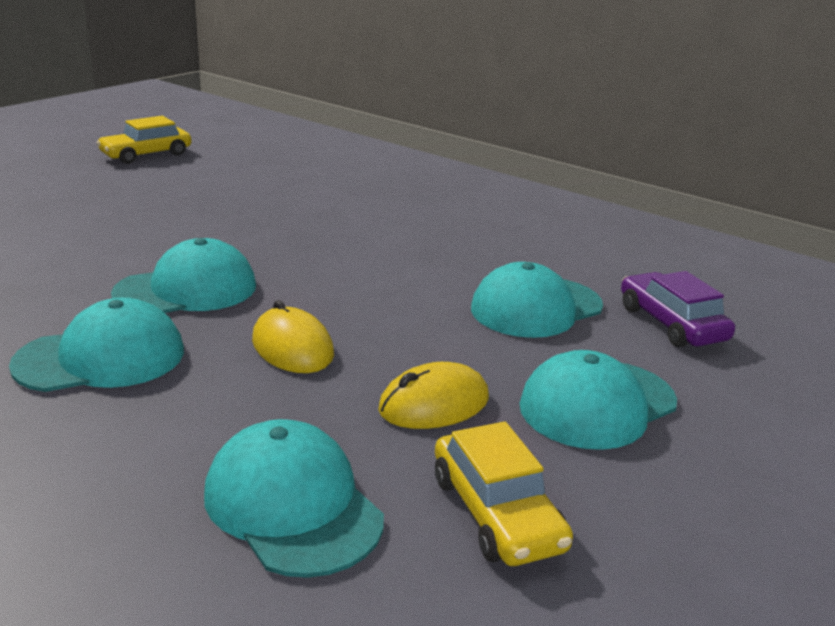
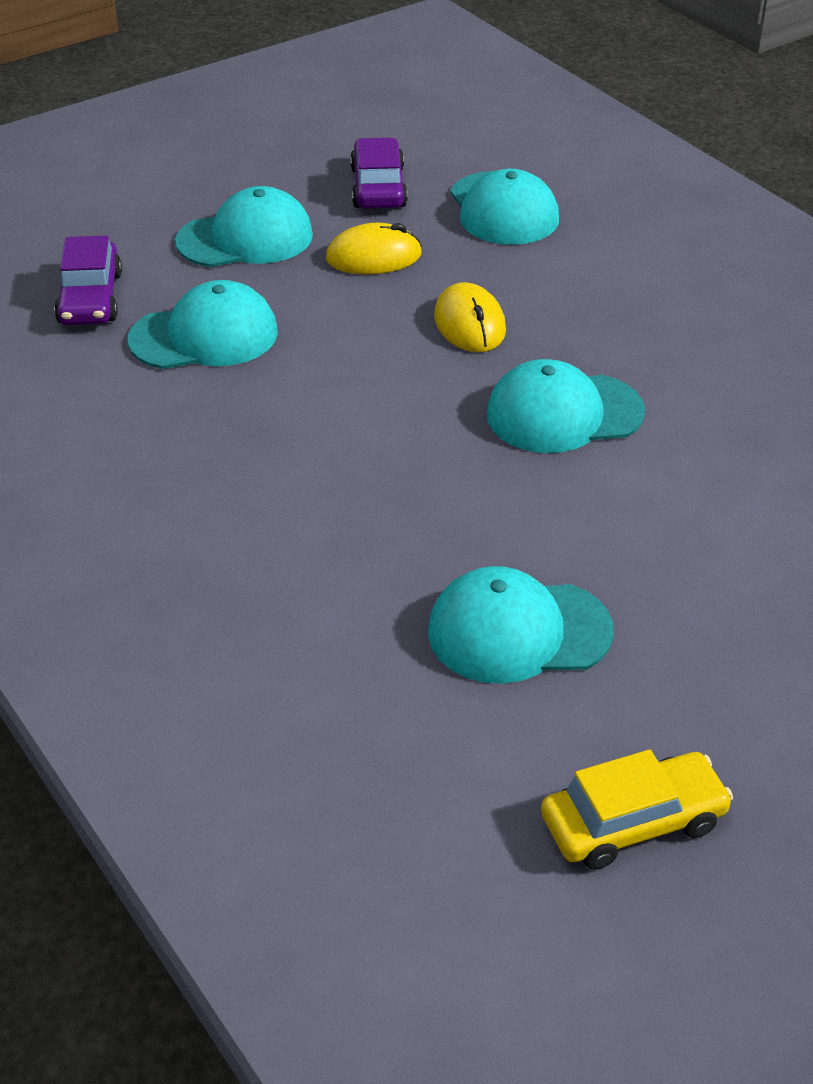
camera: 160 degrees left, 15 degrees up
(101, 358) = (642, 337): turquoise cap -> turquoise cap (518, 631)
(496, 513) = (378, 187): yellow car -> purple car

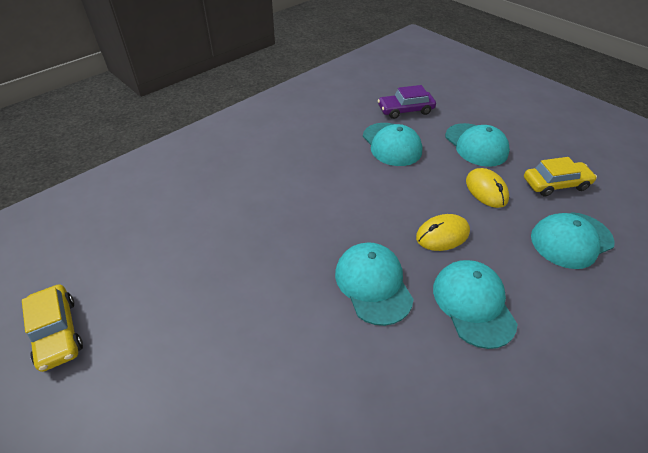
camera: 80 degrees right, 5 degrees up
(378, 187) = (555, 184): purple car -> yellow car
(518, 631) = (193, 276): turquoise cap -> turquoise cap (473, 304)

